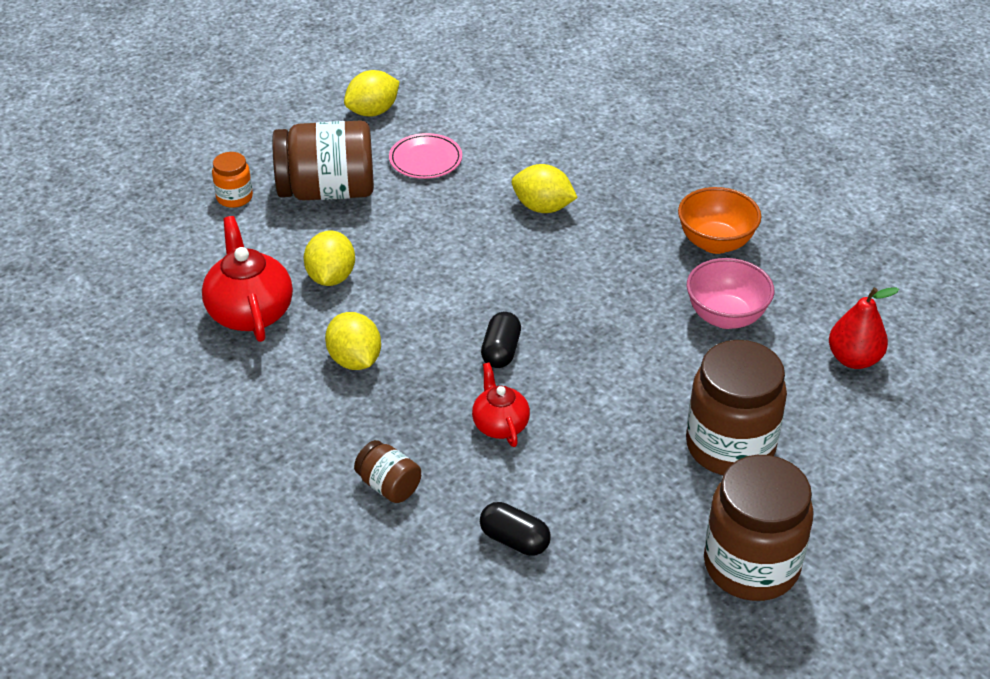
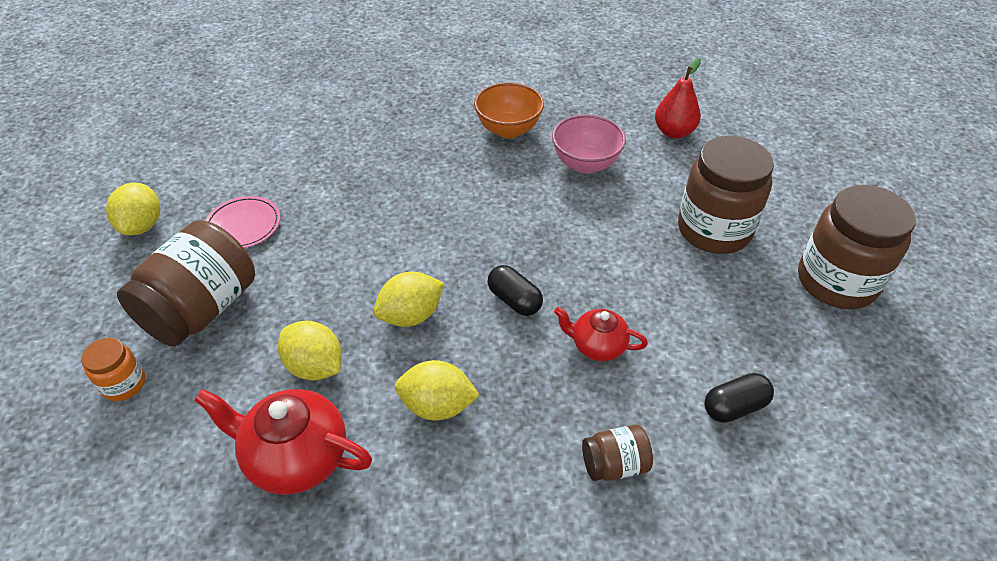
camera: 55 degrees left, 5 degrees up
(543, 207) = (379, 190): yellow lemon -> yellow lemon (411, 315)

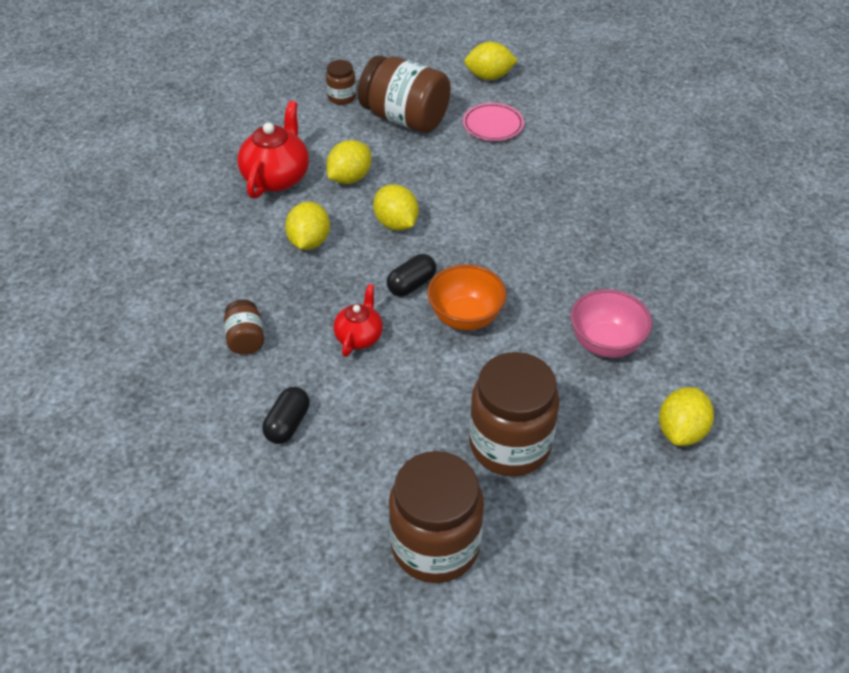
camera: 90 degrees right, 0 degrees up
(124, 384) = (342, 97): orange jar -> brown jar
(508, 130) = (654, 282): orange bowl -> orange bowl (465, 317)
(674, 132) = (681, 431): red pear -> yellow lemon
(734, 407) = (287, 424): black capsule -> black capsule turned 45 degrees clockwise

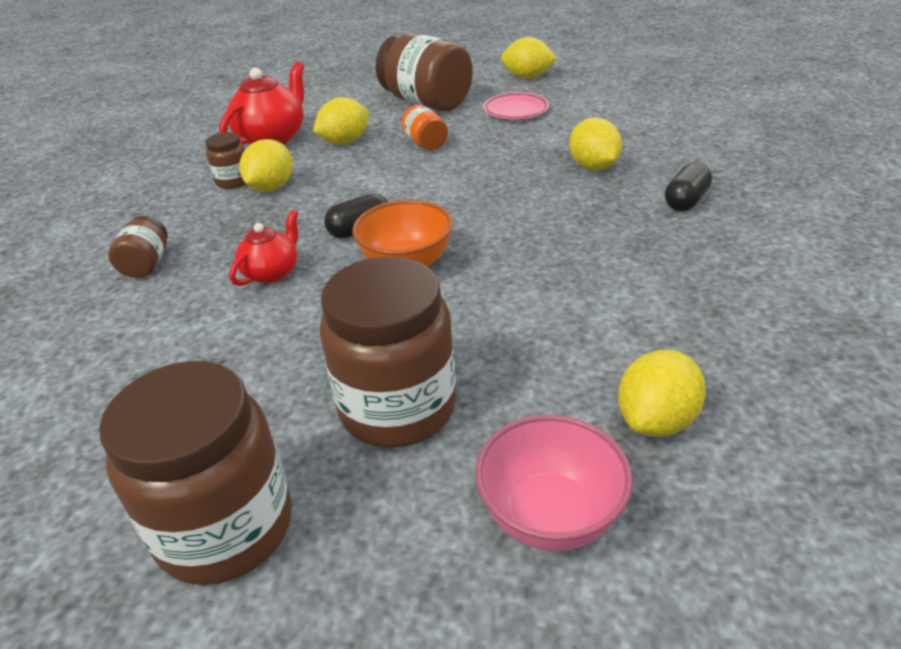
camera: 15 degrees right, 10 degrees down
(287, 424) = (132, 351): black capsule -> black capsule (685, 201)
(342, 97) = (372, 87): brown jar -> brown jar (233, 181)
(396, 223) = (372, 178): yellow lemon -> yellow lemon (593, 167)
(426, 176) = (426, 144): none -> orange jar
(605, 343) = (576, 305): pink bowl -> pink bowl (550, 516)

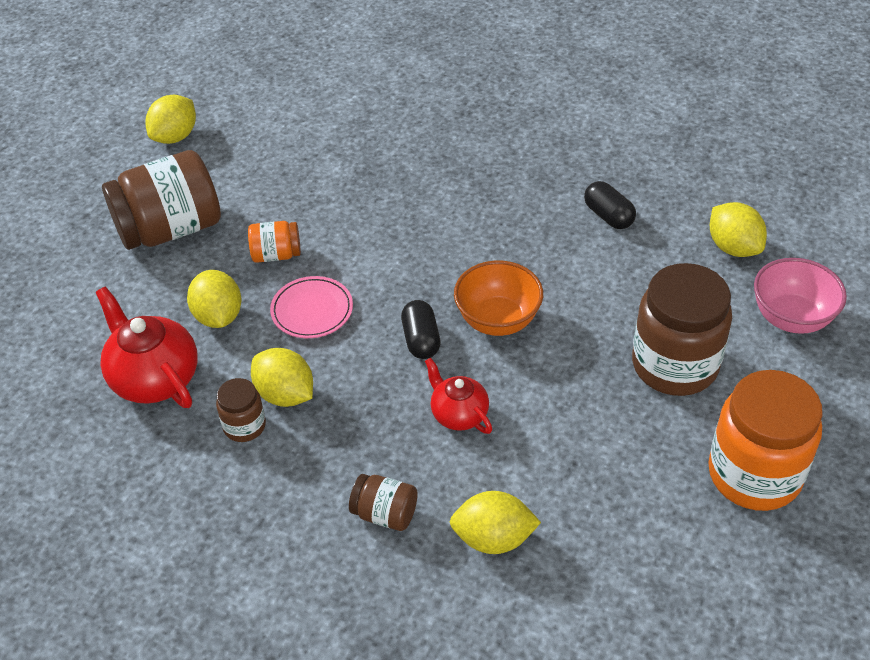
camera: 70 degrees left, 10 degrees up
(225, 527) = (754, 474): brown jar -> orange jar
(516, 110) = (251, 170): pink plate -> pink plate (312, 310)
(593, 167) = (410, 162): yellow lemon -> yellow lemon (493, 538)
(685, 201) = (501, 135): black capsule -> black capsule (608, 216)

